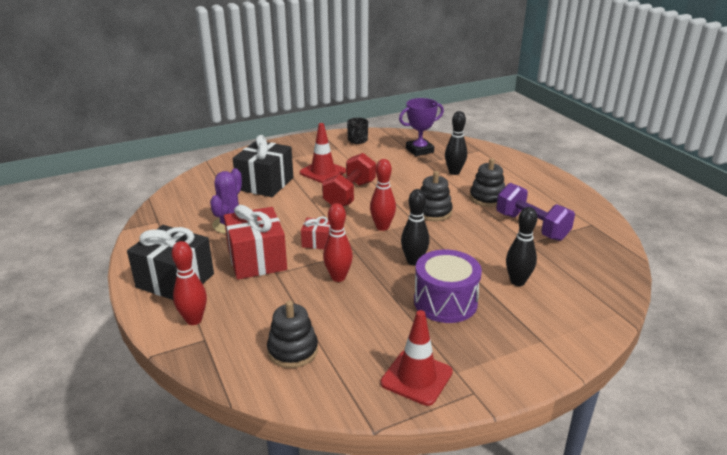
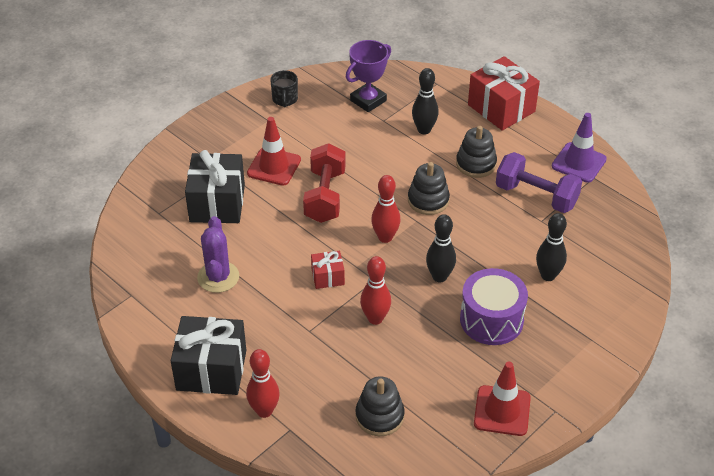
camera: 20 degrees left, 15 degrees up
(257, 260) = (279, 319): red gift -> red gift (501, 108)
(581, 213) = (579, 163): none -> purple traffic cone

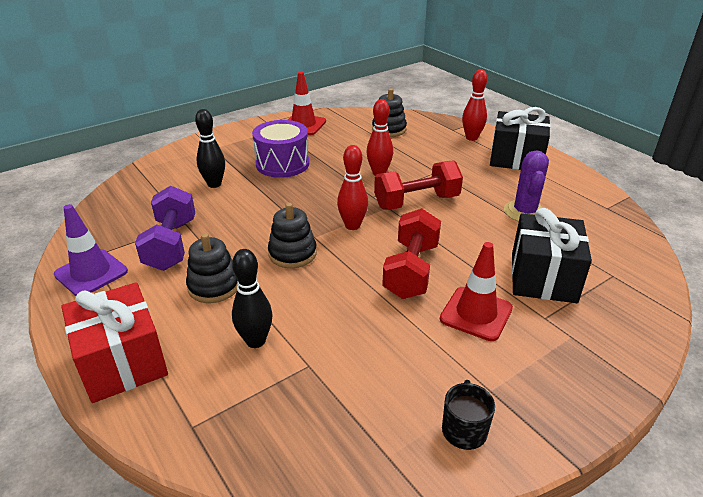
camera: 170 degrees left, 10 degrees down
(328, 277) = (416, 202): red gift -> red dumbbell
(368, 100) = (321, 406): purple trophy -> none
(439, 277) = (312, 192): black bowling pin -> none
(536, 196) = (171, 245): purple dumbbell -> purple dumbbell turned 45 degrees clockwise

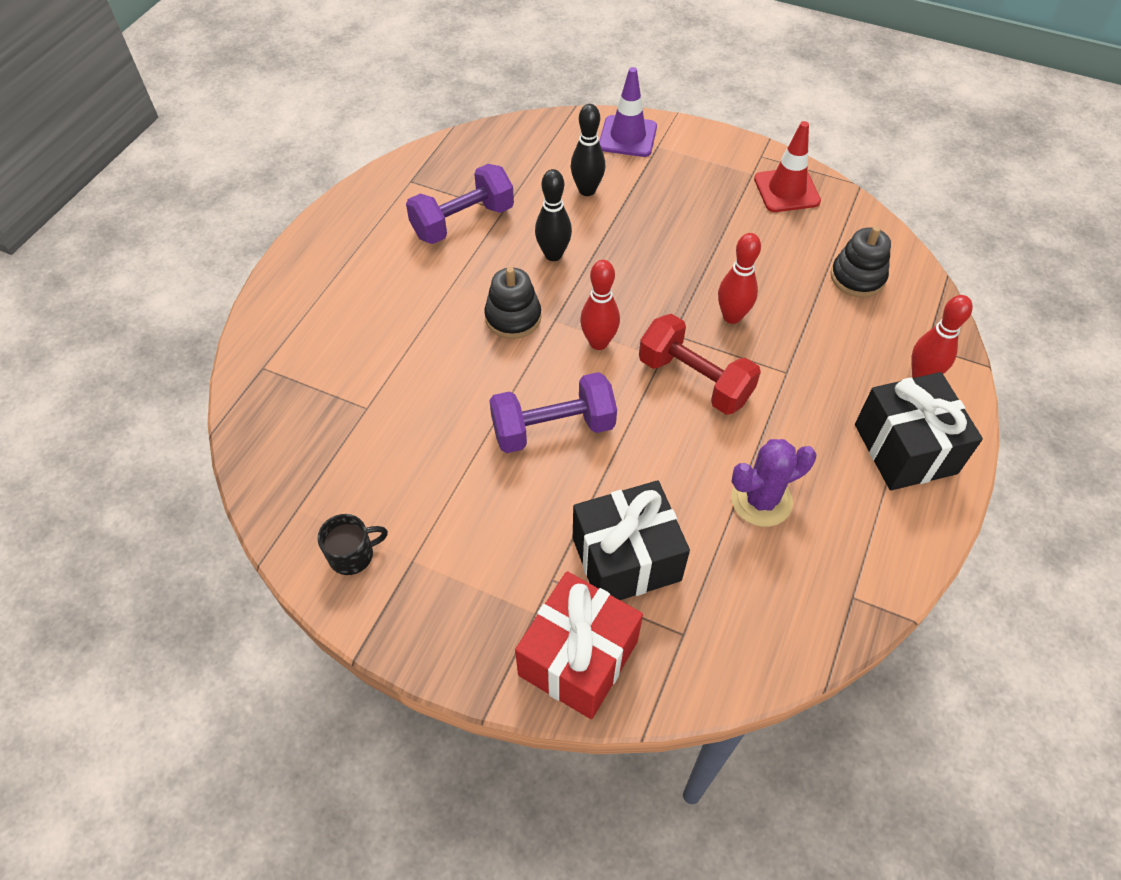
camera: 60 degrees right, 20 degrees up
(91, 273) = (388, 196): purple traffic cone -> purple traffic cone (627, 137)
(122, 362) = (302, 285): red gift -> red gift (578, 658)
(214, 286) = (425, 287): black stacking toy -> none
(255, 341) = (374, 356): black bowling pin -> black bowling pin (553, 255)
(282, 164) = (675, 221): purple drum -> none
(411, 271) = (553, 428): red dumbbell -> purple dumbbell
(476, 314) = (518, 512): red traffic cone -> none

